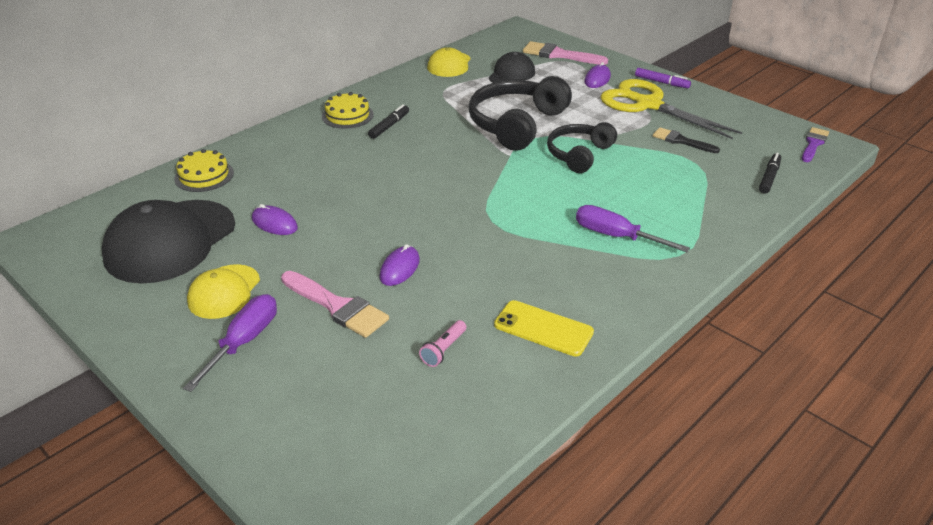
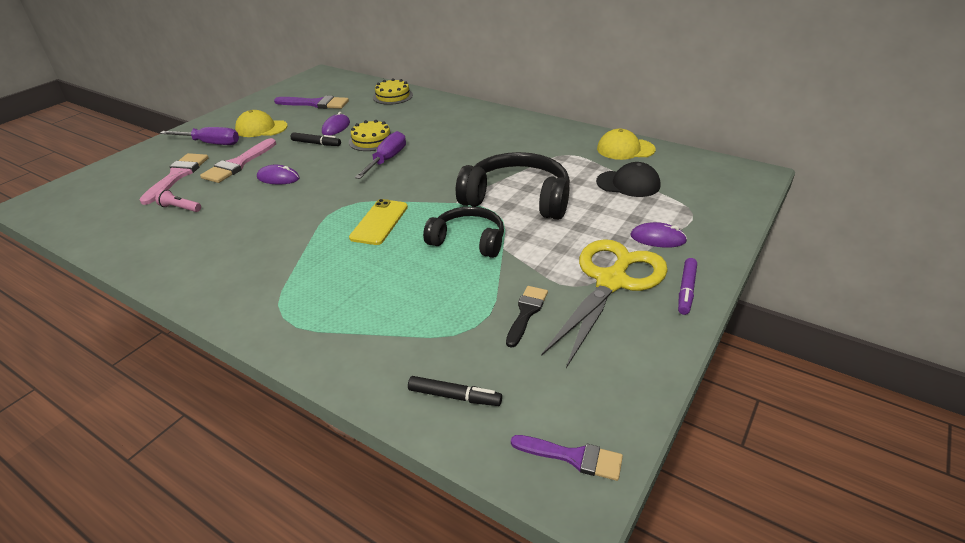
camera: 80 degrees right, 0 degrees up
(170, 241) = (316, 104): black cap -> purple brush
(347, 115) = (497, 123): yellow cake -> yellow cake (371, 140)
(389, 126) = (487, 141): black marker -> black marker (316, 143)
(543, 328) = (190, 247): yellow phone -> yellow phone (379, 222)
(559, 55) = (705, 207): pink brush -> pink brush (177, 176)
(616, 236) = (317, 274): purple screwdriver -> purple screwdriver (387, 160)

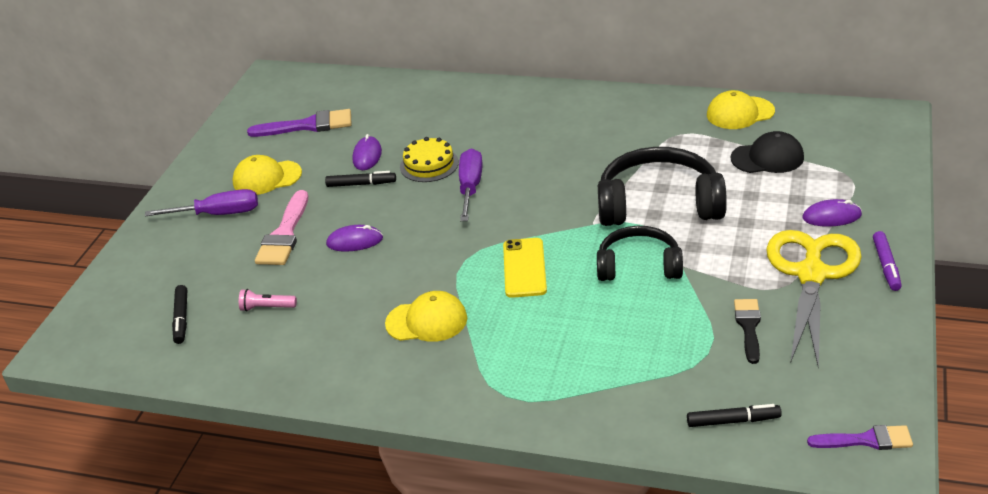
camera: 15 degrees left, 0 degrees up
(121, 202) = (181, 319): none -> black marker
(177, 176) = (219, 268): pink brush -> none
(276, 243) = (427, 321): none -> yellow cap
(393, 96) = (404, 93): yellow cake -> none

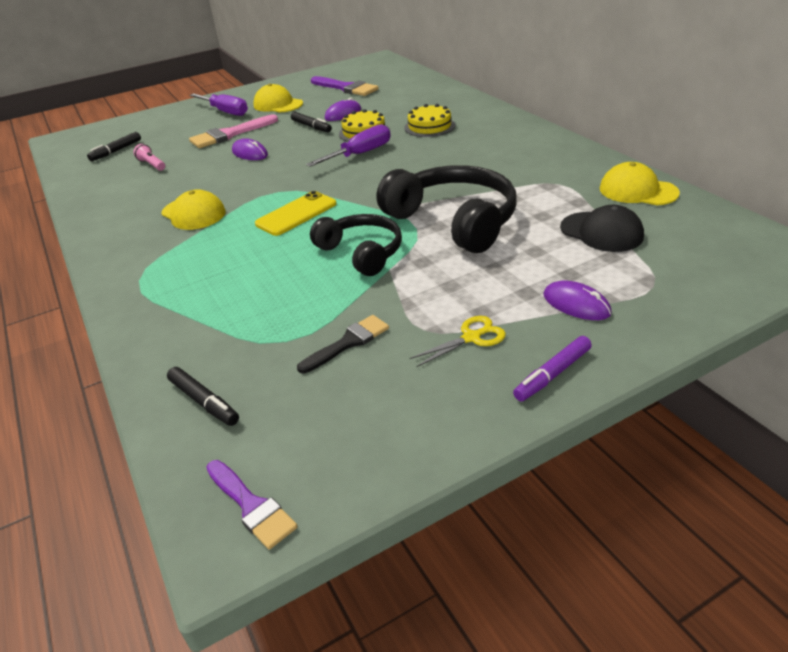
camera: 45 degrees right, 0 degrees up
(482, 130) = (429, 126): none -> yellow cake
(811, 274) = (471, 338): yellow scissors -> yellow scissors, size x0.42

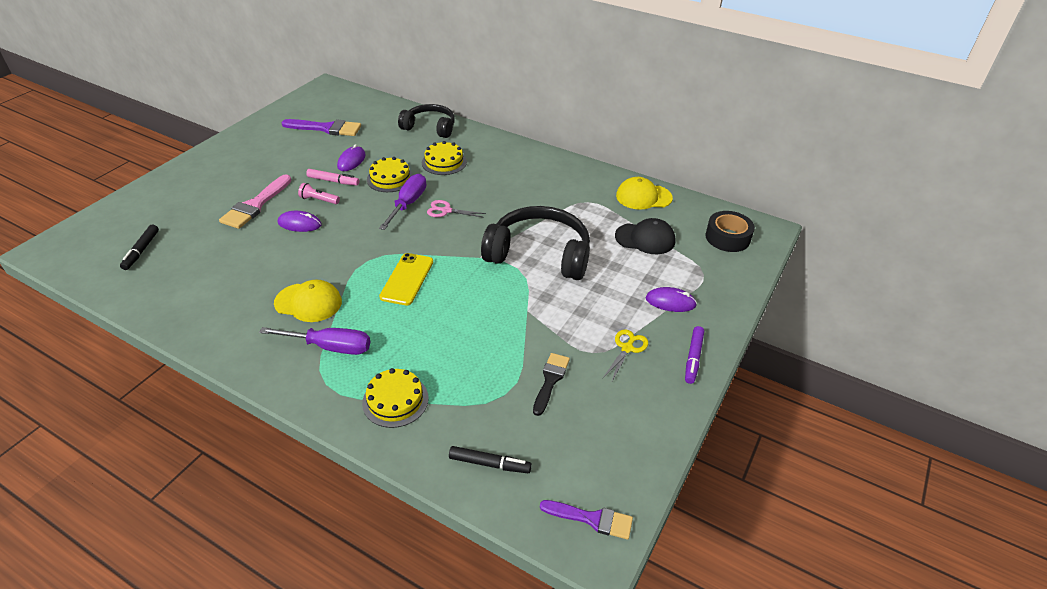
camera: 35 degrees left, 5 degrees up
(152, 165) = (204, 259): pink flashlight -> pink flashlight (319, 200)
(180, 312) = (395, 400): none -> yellow cake
(225, 112) = (222, 178): purple screwdriver -> purple screwdriver (330, 347)
(278, 104) = (272, 159): yellow cap -> none
(311, 127) = (333, 181): black marker -> pink marker
(362, 252) = (494, 301): black headphones -> black headphones (430, 127)
(392, 165) = (446, 210): none -> pink scissors
(727, 254) = (727, 237): none -> black tape

